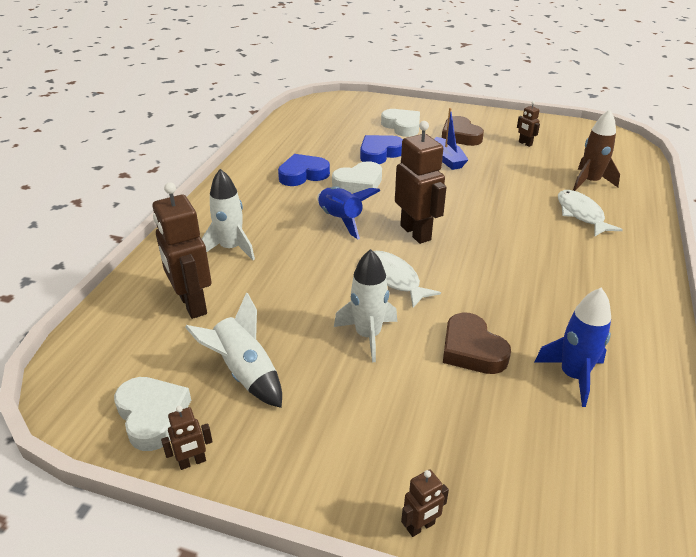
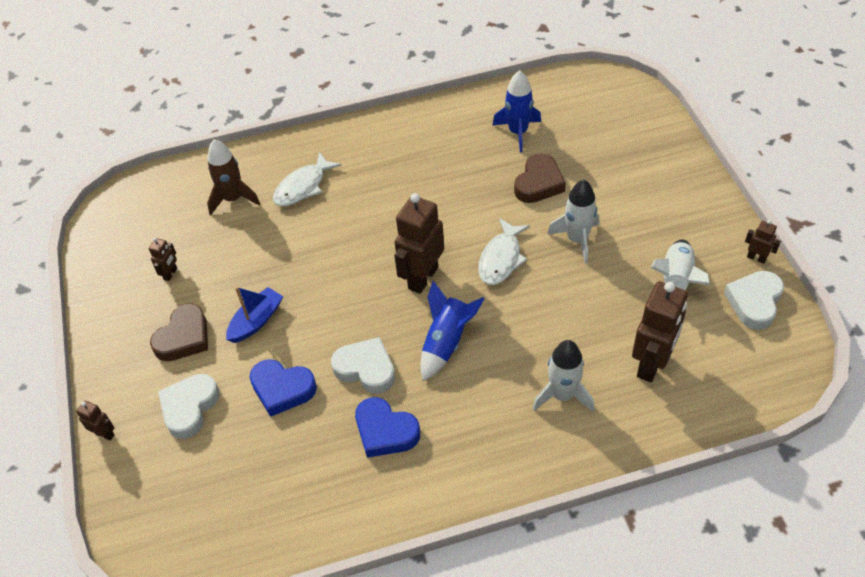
camera: 120 degrees left, 15 degrees up
(421, 526) = (685, 149): brown robot -> brown robot (105, 434)

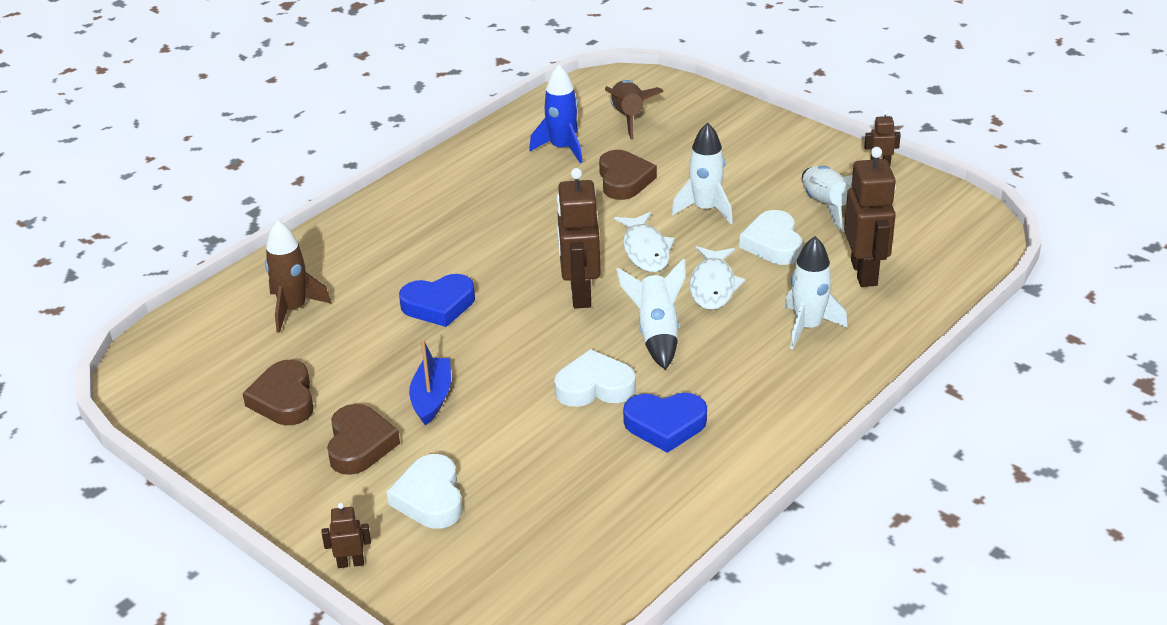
camera: 35 degrees left, 15 degrees down
(170, 274) = (284, 399): brown robot -> brown heart
(282, 389) = (521, 439): blue heart -> blue heart (439, 305)
(303, 187) = (368, 270): white fish -> white fish (713, 286)
(446, 342) = (656, 333): blue rocket -> white rocket
(590, 123) = (628, 117): none -> brown rocket
(754, 302) = (908, 195): white heart -> white heart (773, 244)

